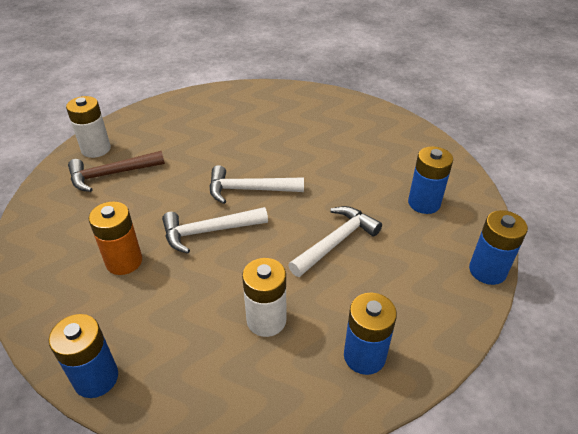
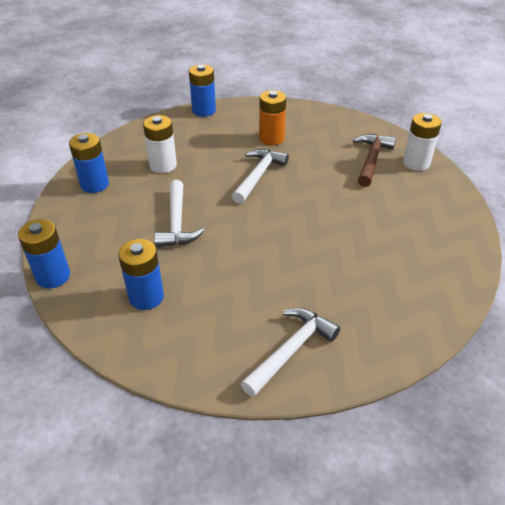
camera: 130 degrees right, 0 degrees up
(249, 190) = (281, 211): white hammer -> white hammer (291, 350)

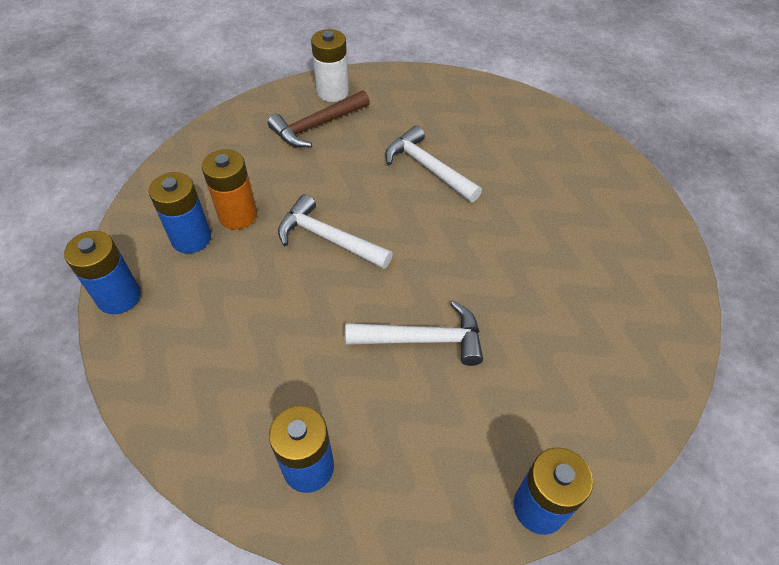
camera: 85 degrees left, 10 degrees up
(146, 297) = (570, 374): blue battery -> blue battery (191, 238)
(163, 165) = (274, 359): white battery -> none
(291, 350) = (631, 238): white hammer -> white hammer (427, 168)
(371, 160) = (317, 126): brown hammer -> brown hammer turned 60 degrees counterclockwise

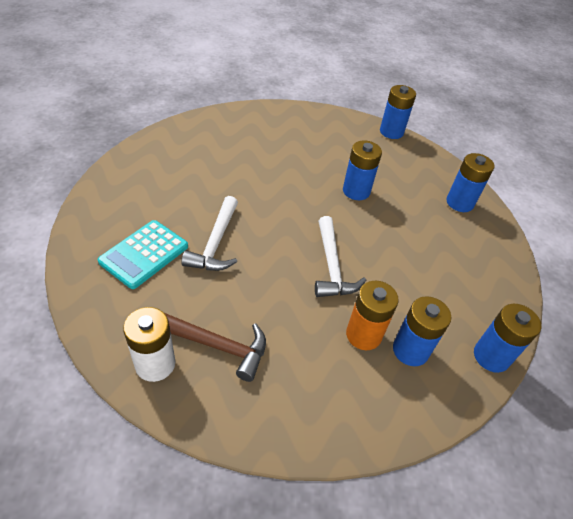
camera: 130 degrees left, 5 degrees down
(423, 339) = (356, 191): white hammer -> blue battery
(448, 120) = (144, 254): none -> turquoise calculator

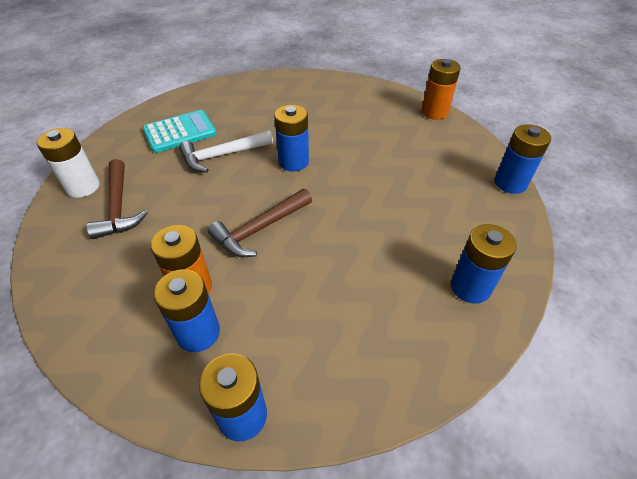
camera: 60 degrees right, 0 degrees up
(144, 254) = (180, 132): turquoise calculator -> turquoise calculator turned 150 degrees clockwise
(289, 111) = (434, 112): none -> orange battery
(332, 266) = (260, 229): white hammer -> brown hammer
(356, 191) = (380, 199): blue battery -> blue battery (293, 162)

